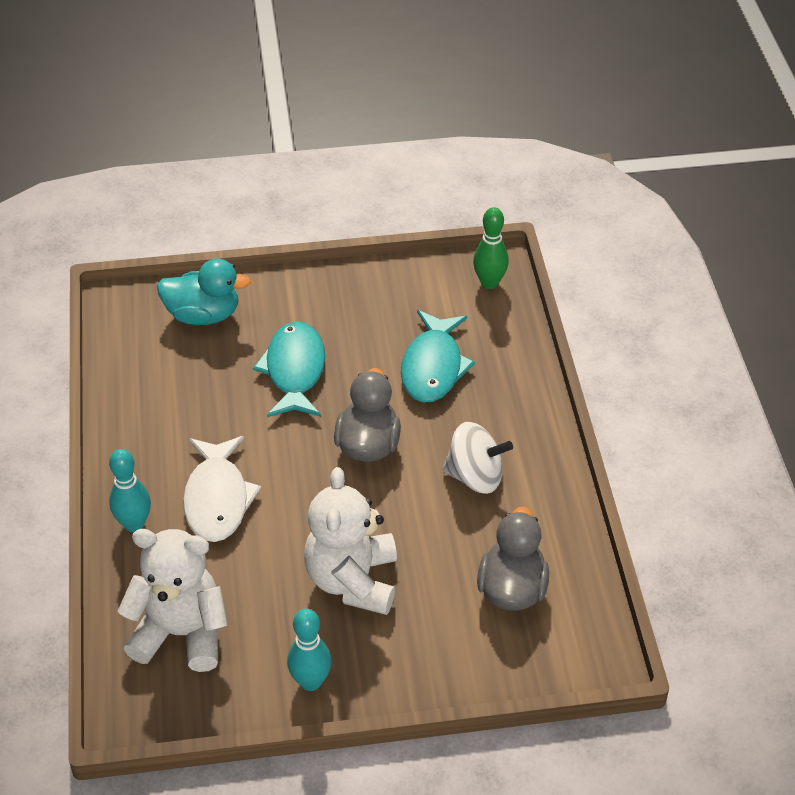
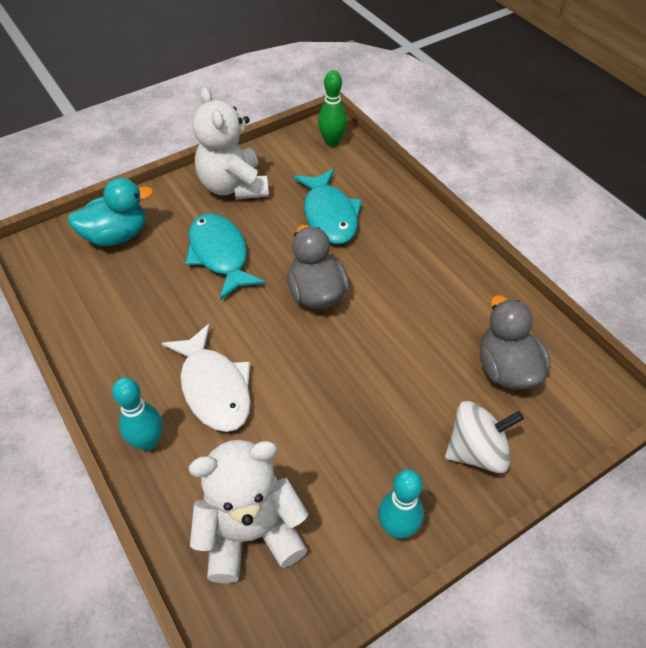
camera: 25 degrees left, 5 degrees up
(353, 580) = (375, 415): white teddy bear -> white teddy bear (233, 186)
(475, 476) = (416, 288): white spinning top -> white spinning top (477, 451)

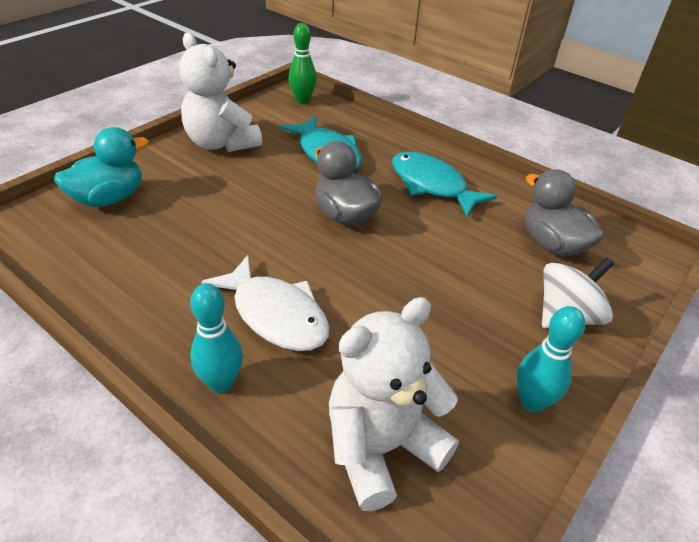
camera: 20 degrees left, 10 degrees down
(220, 255) = (231, 198): turquoise fish -> turquoise fish (432, 185)

